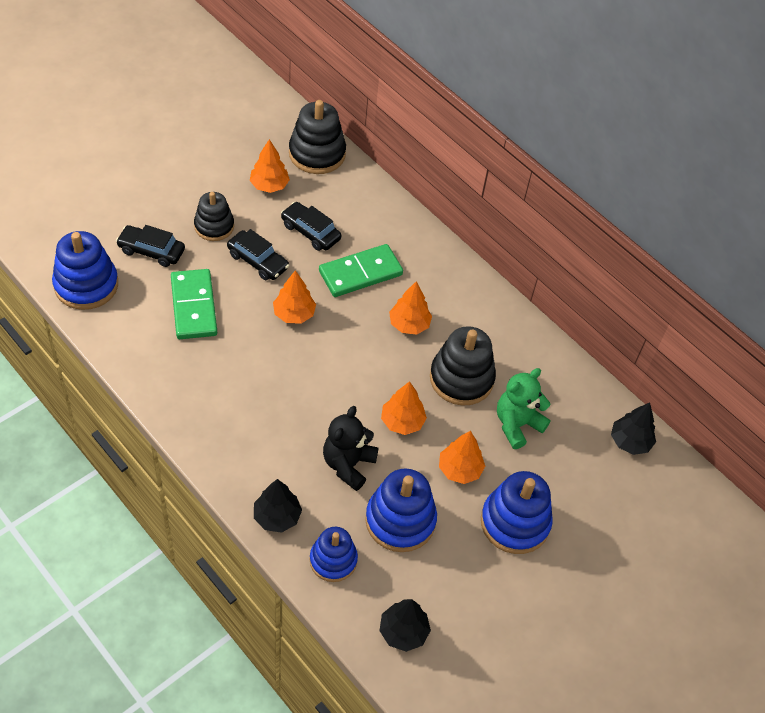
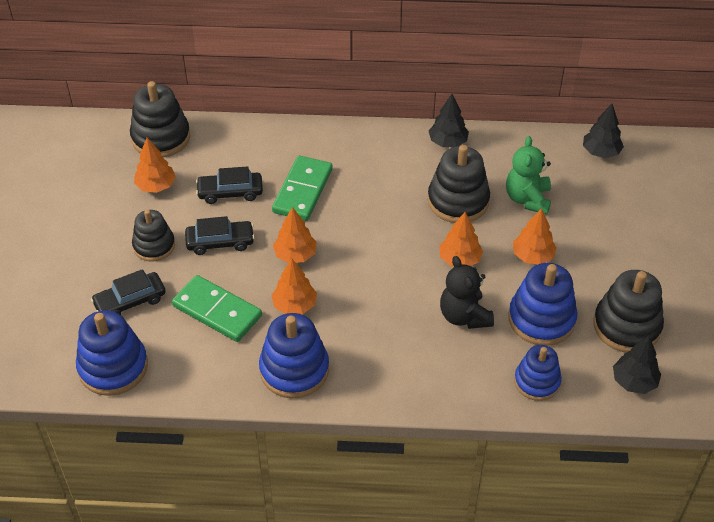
camera: 40 degrees left, 5 degrees down
(277, 516) = (466, 390): black tree -> black tree (448, 142)
(409, 324) = (380, 196): orange tree -> orange tree (294, 305)
(456, 588) = (626, 326): none -> black stacking toy
(515, 522) = (605, 257): blue stacking toy -> blue stacking toy (294, 370)

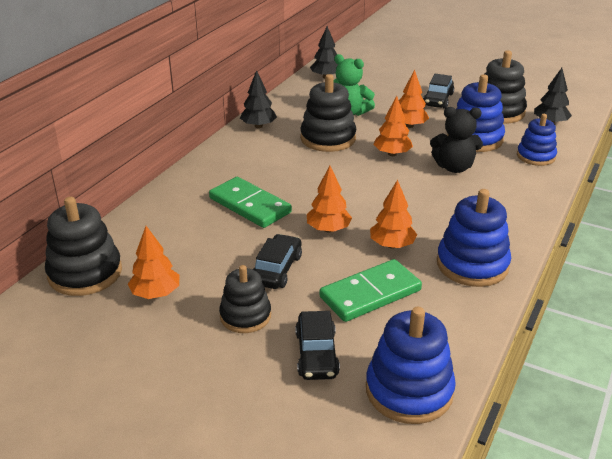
camera: 65 degrees left, 15 degrees down
(230, 192) = (213, 247): black car -> black car (437, 100)

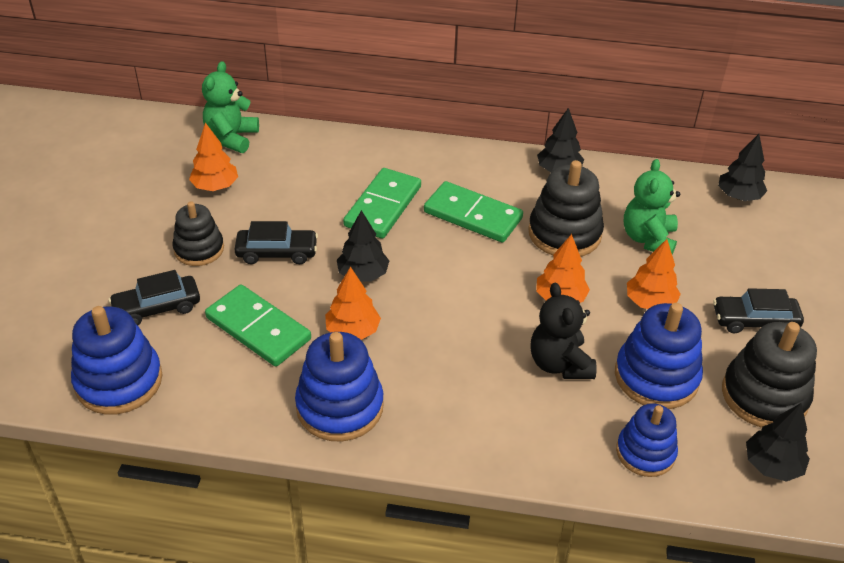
camera: 70 degrees right, 10 degrees up
(85, 273) = (231, 138): black stacking toy -> green teddy bear
(287, 169) = (472, 215): none -> green domino
(328, 229) = (363, 274): orange tree -> black tree

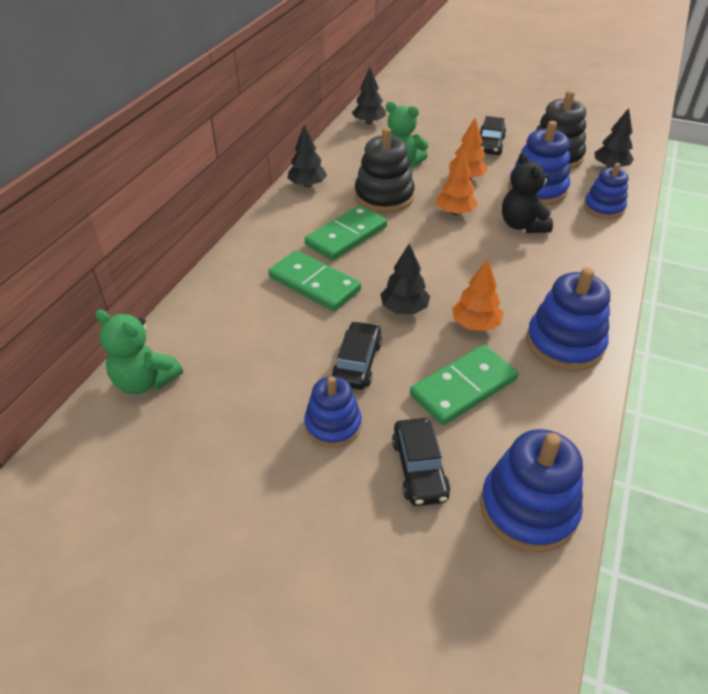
camera: 75 degrees left, 0 degrees up
(199, 249) = (333, 425): black stacking toy -> blue stacking toy
(215, 186) = (229, 402): orange tree -> none
(559, 364) = (522, 225): black teddy bear -> black teddy bear turned 75 degrees clockwise

